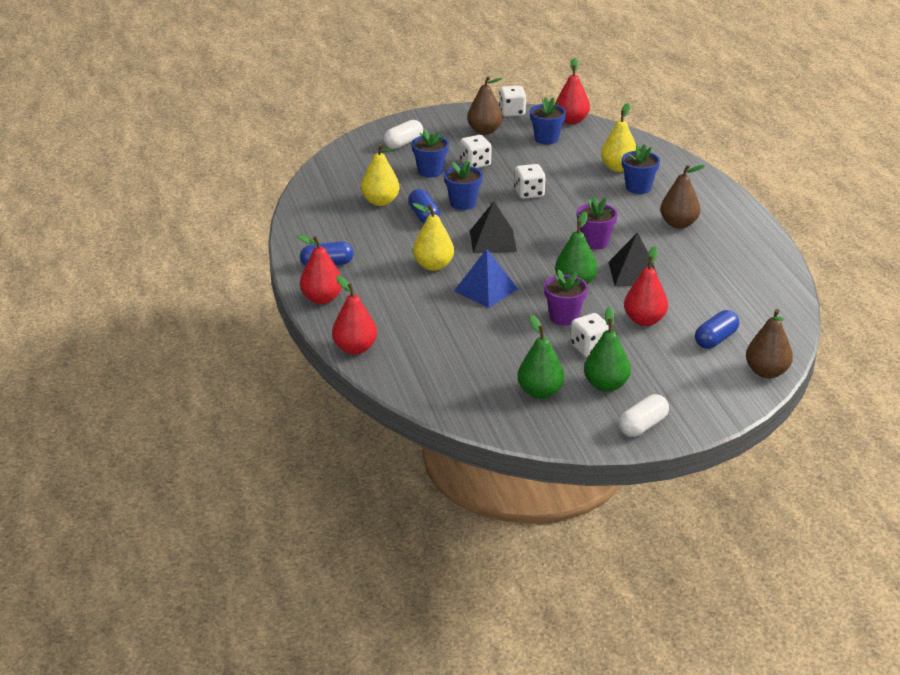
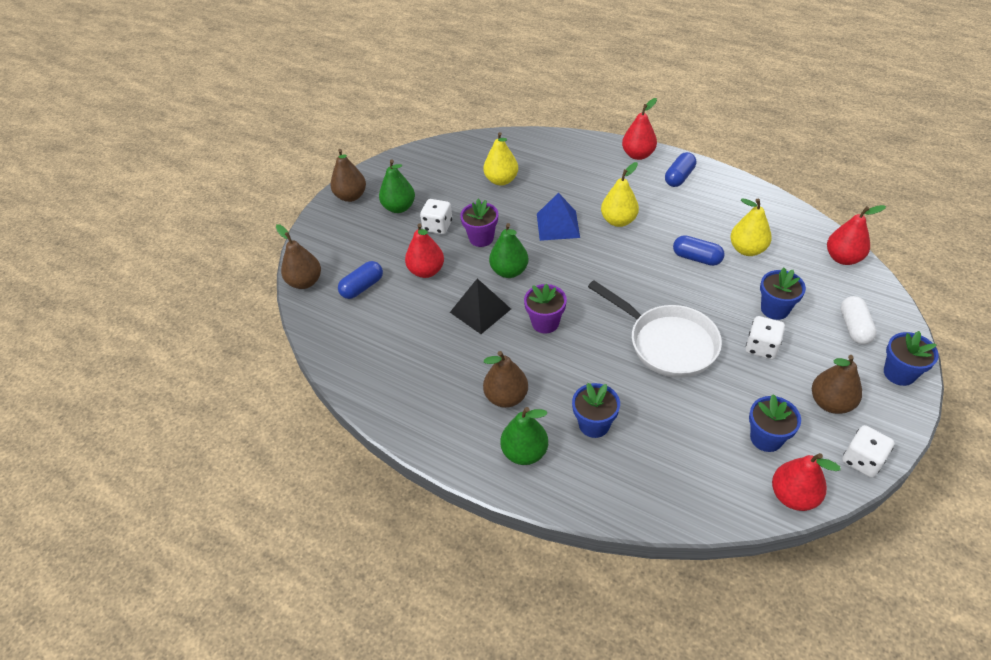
camera: 140 degrees right, 15 degrees up
(355, 348) = (567, 140): red pear -> red pear (843, 258)
(463, 203) = (693, 292): blue flower pot -> blue flower pot (899, 373)
(493, 241) = (616, 270): black pyramid -> none
(529, 193) = (667, 343): white dice -> white pan
(540, 392) = (431, 180): green pear -> green pear (524, 452)
(618, 168) = (646, 443): yellow pear -> yellow pear (501, 180)
(642, 426) = (351, 196): white capsule -> brown pear
(715, 339) = (362, 287): blue capsule -> blue capsule turned 45 degrees clockwise

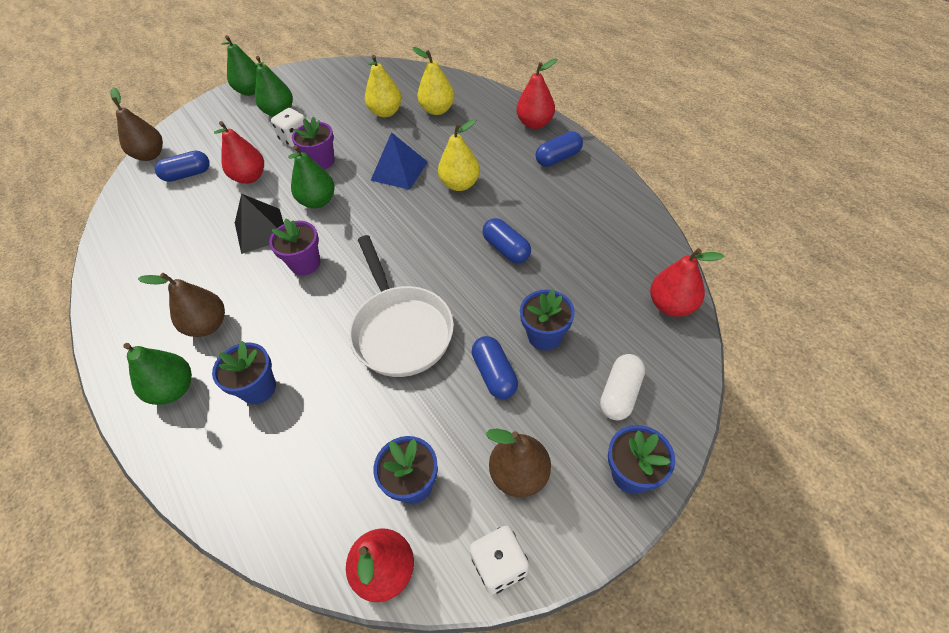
camera: 25 degrees right, 5 degrees up
(351, 196) = (251, 91): brown pear -> green pear
(747, 249) = (568, 258): yellow pear -> yellow pear (437, 110)
(761, 347) = (494, 374): white dice -> blue capsule

